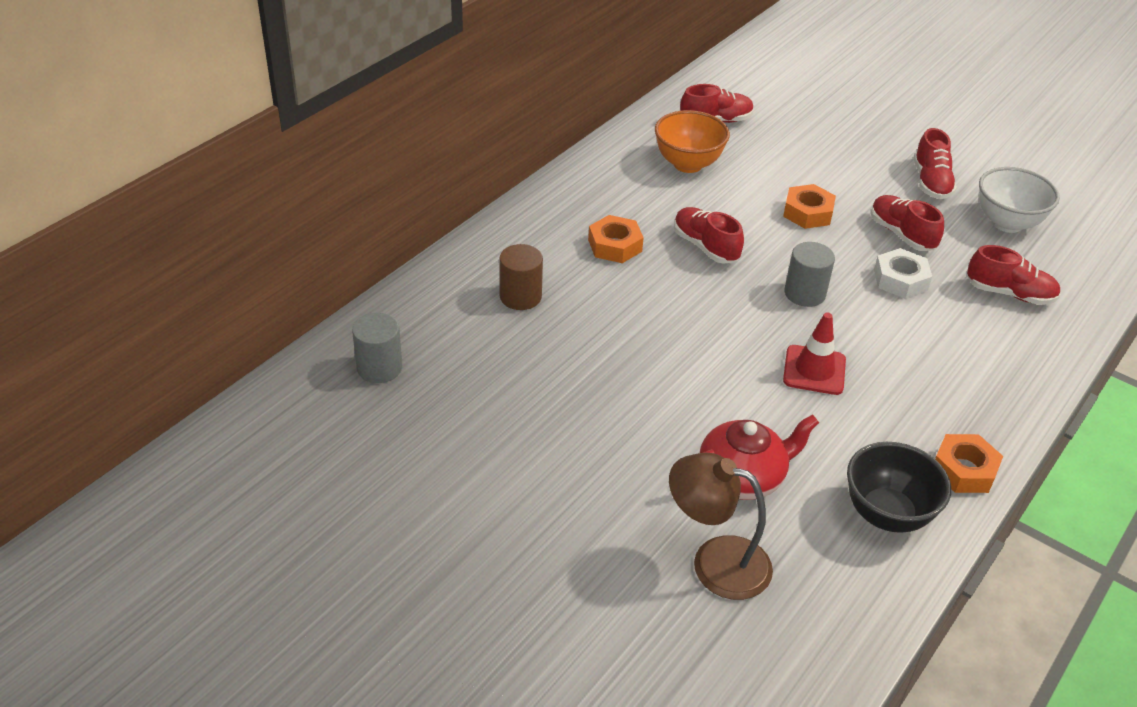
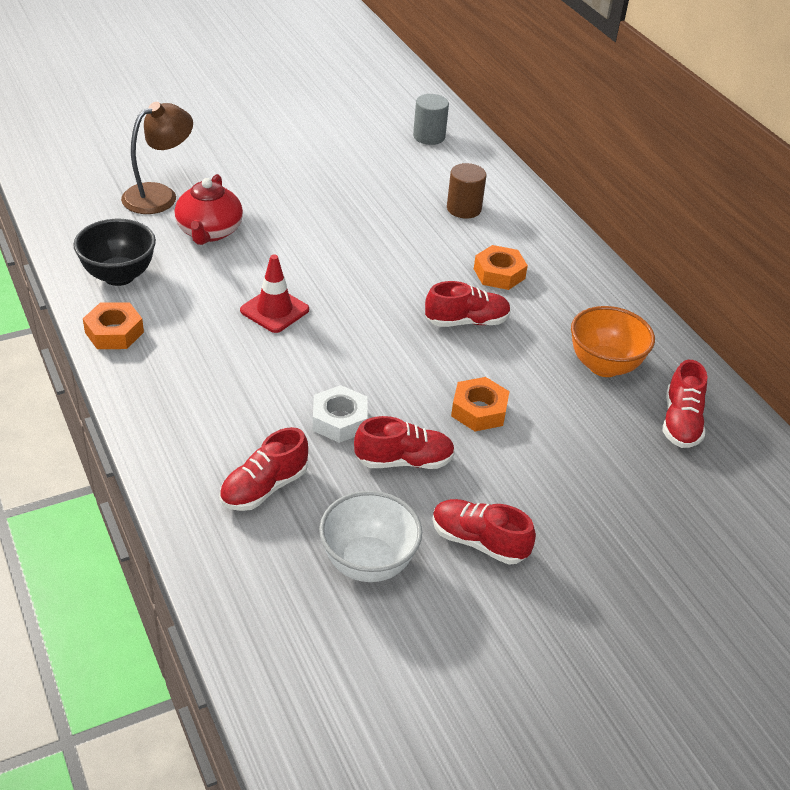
camera: 115 degrees right, 0 degrees up
(804, 293) = (365, 350): grey cylinder -> none

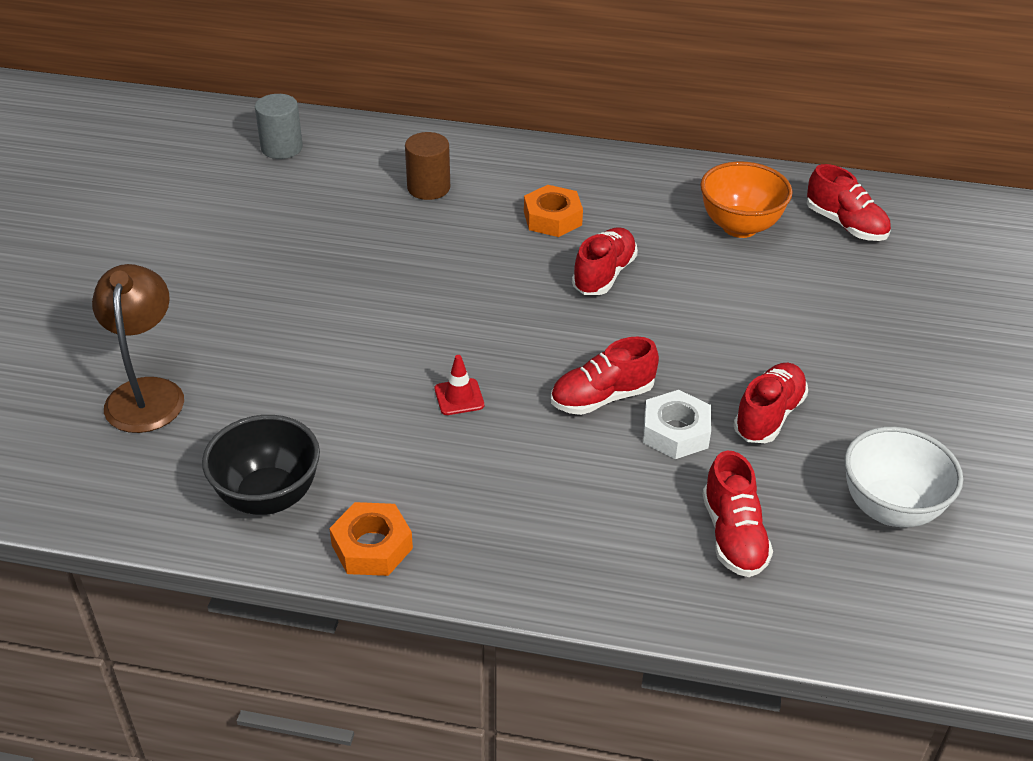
camera: 50 degrees left, 0 degrees up
(209, 232) = (266, 384): red teapot -> none
(274, 310) = (459, 397): red traffic cone -> red traffic cone, size x0.64
(479, 410) = (737, 332): orange nut -> none
(479, 542) = (909, 421): red shoe -> red shoe (602, 397)

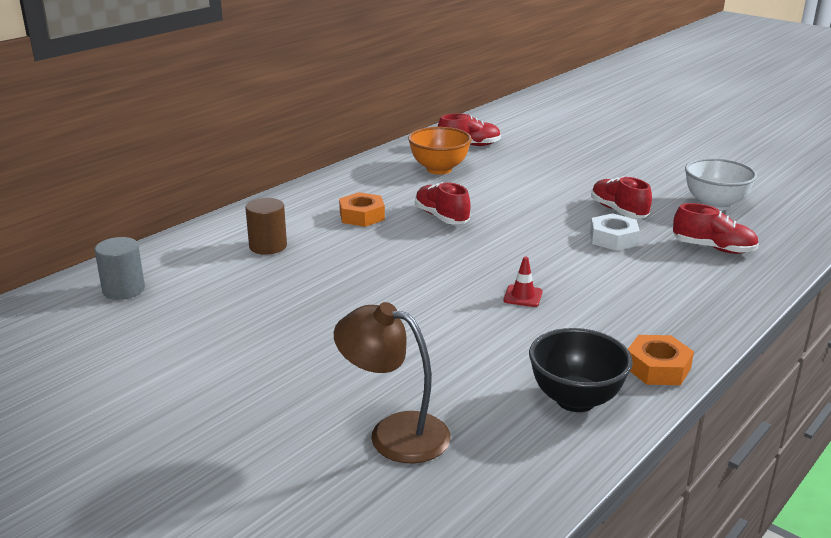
camera: 60 degrees left, 15 degrees down
(602, 397) = (564, 250): red shoe -> none

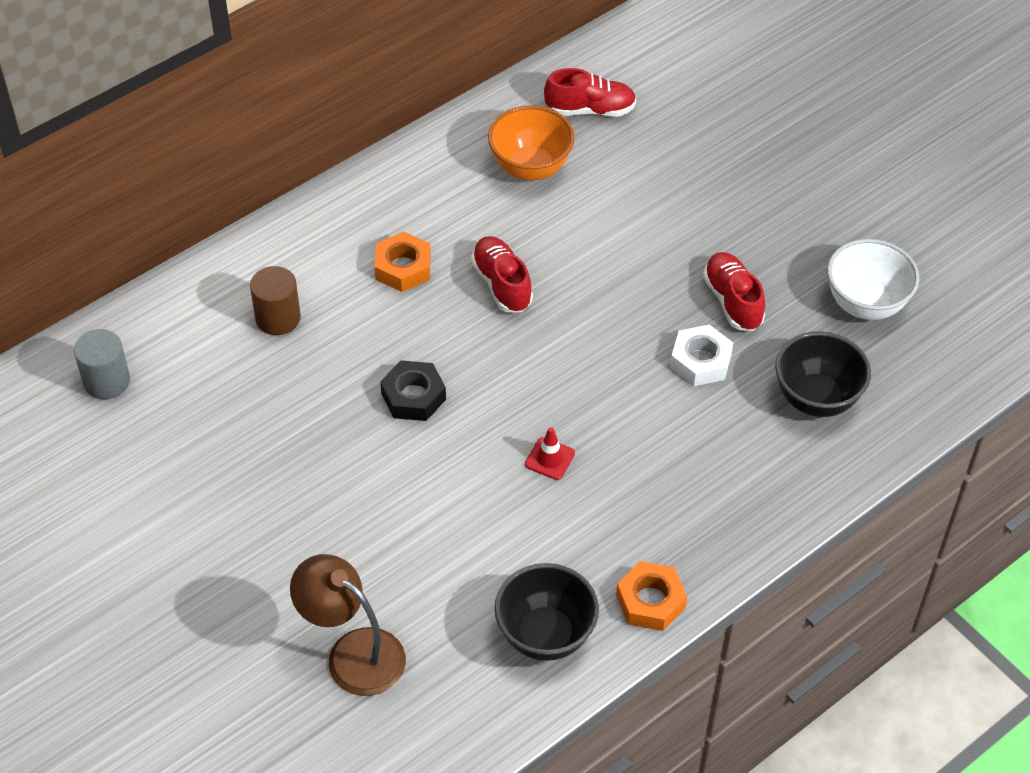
camera: 10 degrees right, 25 degrees up
(393, 274) = (413, 396): none -> black nut
(713, 248) = (816, 399): red shoe -> black bowl

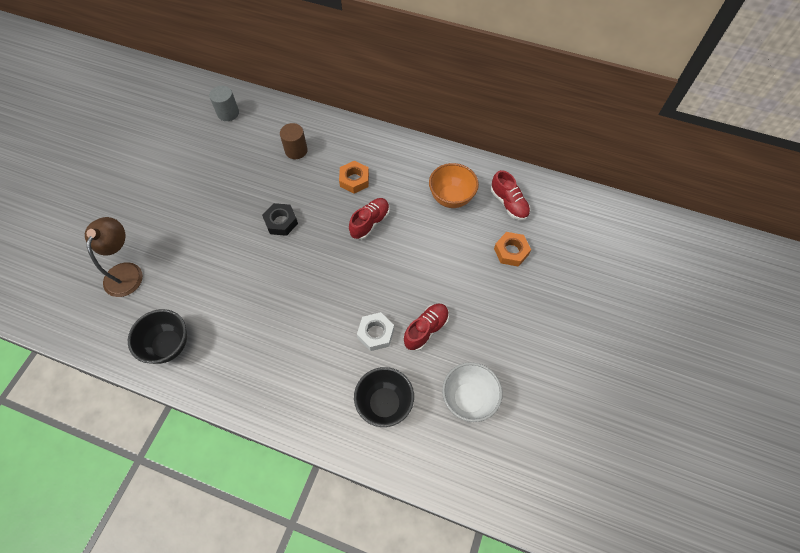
camera: 60 degrees right, 10 degrees up
(549, 459) = (274, 295): red traffic cone -> none
(650, 601) = (209, 383): orange nut -> orange nut (511, 251)

